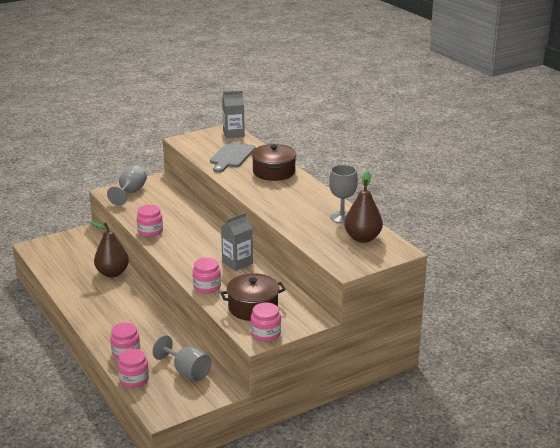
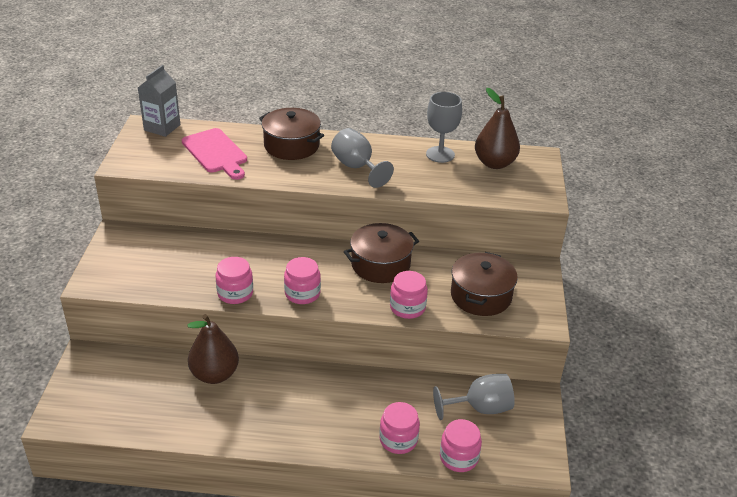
camera: 55 degrees left, 10 degrees up
(130, 193) = (118, 267): grey goblet -> grey goblet (357, 167)
(231, 156) = (216, 153): grey cutting board -> pink cutting board
(237, 263) = (380, 265): grey carton -> brown pot
(265, 334) = (538, 311): pink jar -> pink jar (302, 293)

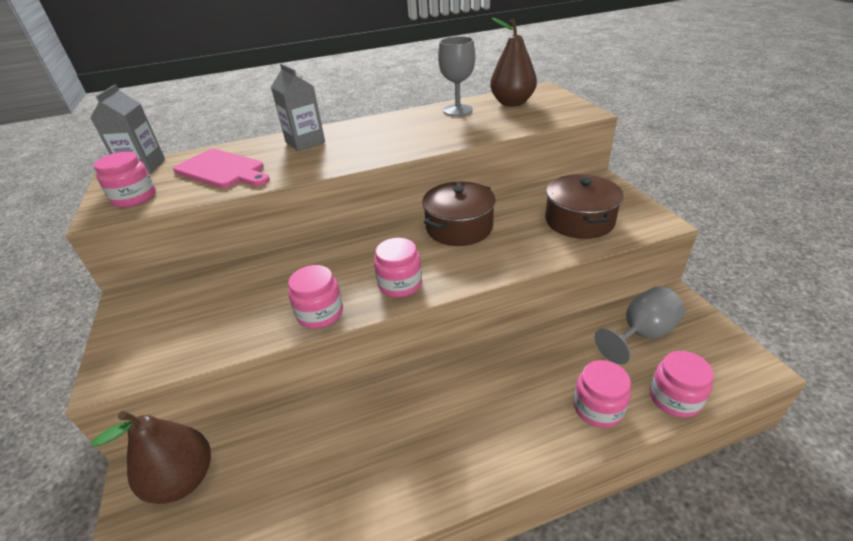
camera: 20 degrees left, 0 degrees up
(215, 374) = (333, 424): brown pear -> brown pear (183, 479)
(291, 145) = (305, 142): brown pot -> grey carton
(357, 167) = (388, 139): grey goblet -> none
(407, 307) = (522, 256): pink jar -> pink jar (134, 198)

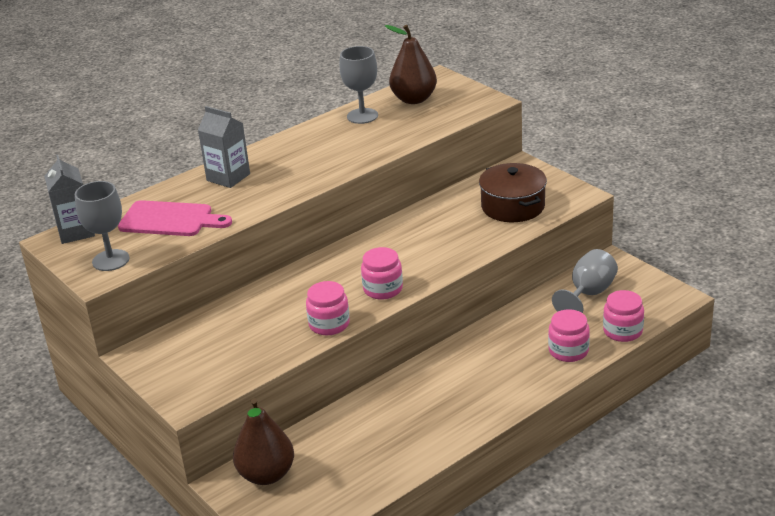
camera: 20 degrees left, 5 degrees down
(134, 198) = (110, 260): pink jar -> grey goblet
(459, 227) = (407, 233): brown pot -> none

